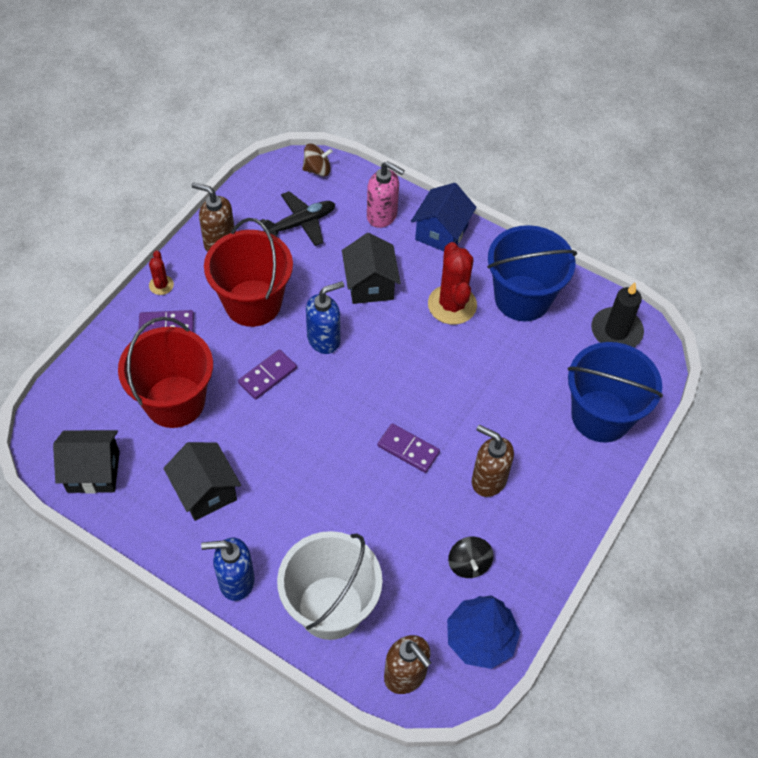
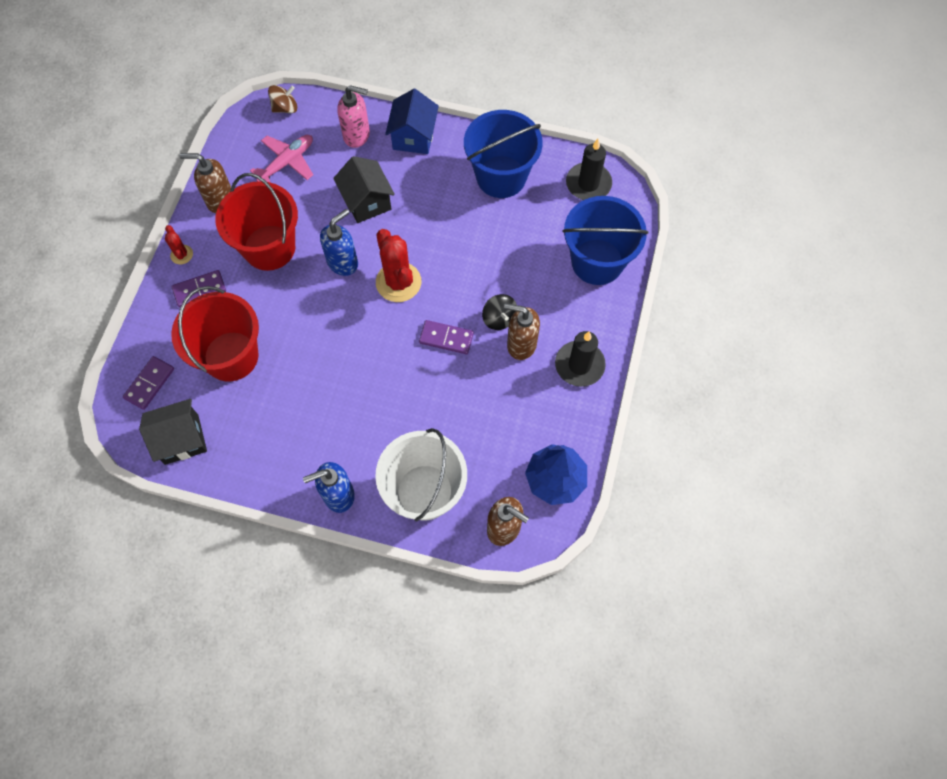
camera: 15 degrees left, 10 degrees up
(205, 491) = (286, 426): black house -> none
(267, 376) = (305, 309): purple domino -> purple domino (149, 384)
(301, 223) = (287, 162): black plane -> pink plane
(452, 305) = (443, 200): red cactus -> red cactus (398, 282)
(469, 564) = (527, 420): black spinning top -> black spinning top (499, 318)
(547, 521) = (579, 365): none -> black candle

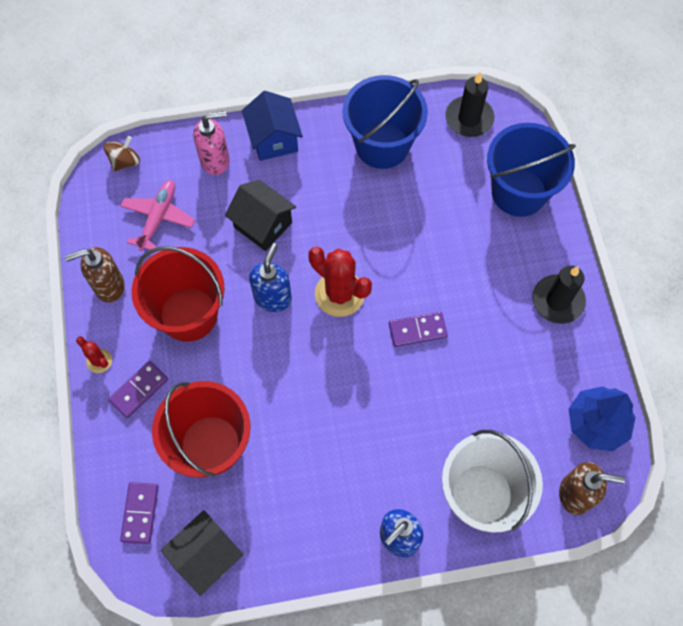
camera: 25 degrees left, 0 degrees up
(499, 318) = (457, 288): black spinning top -> none
(521, 344) = (492, 305): brown soap dispenser -> none

